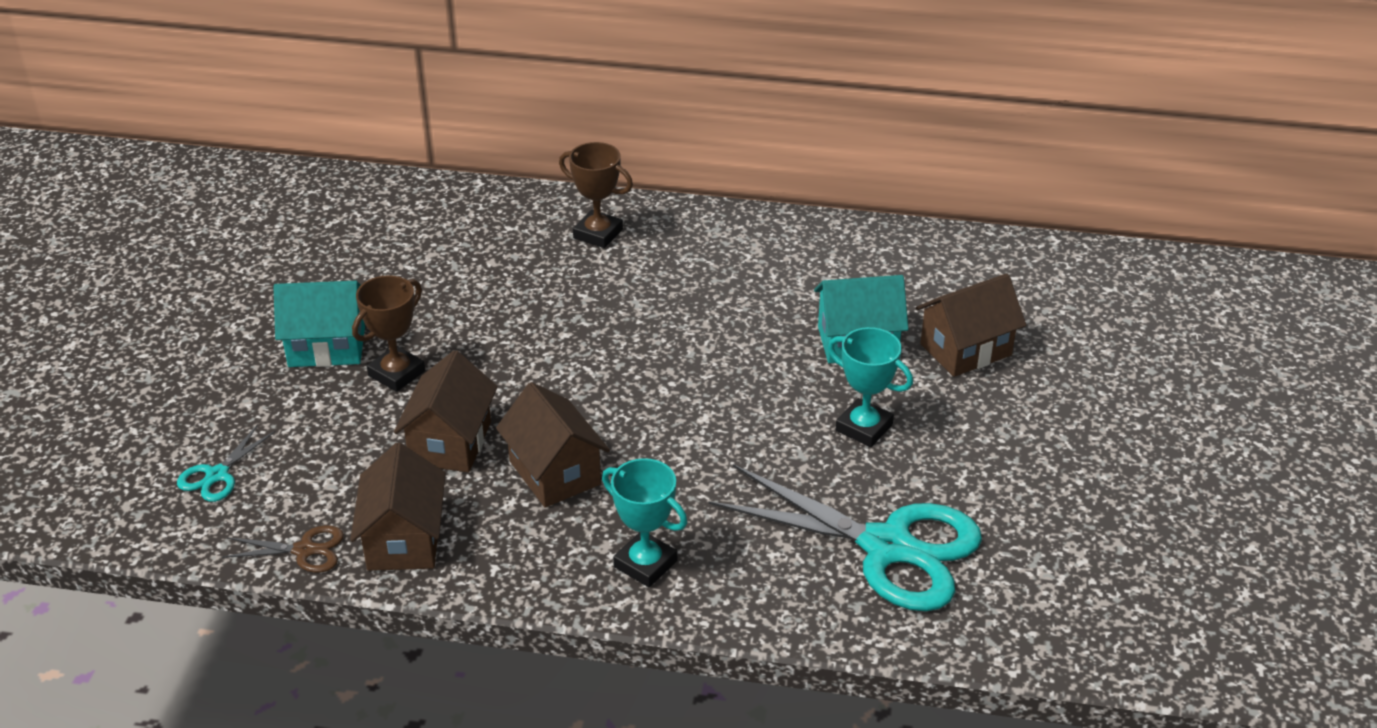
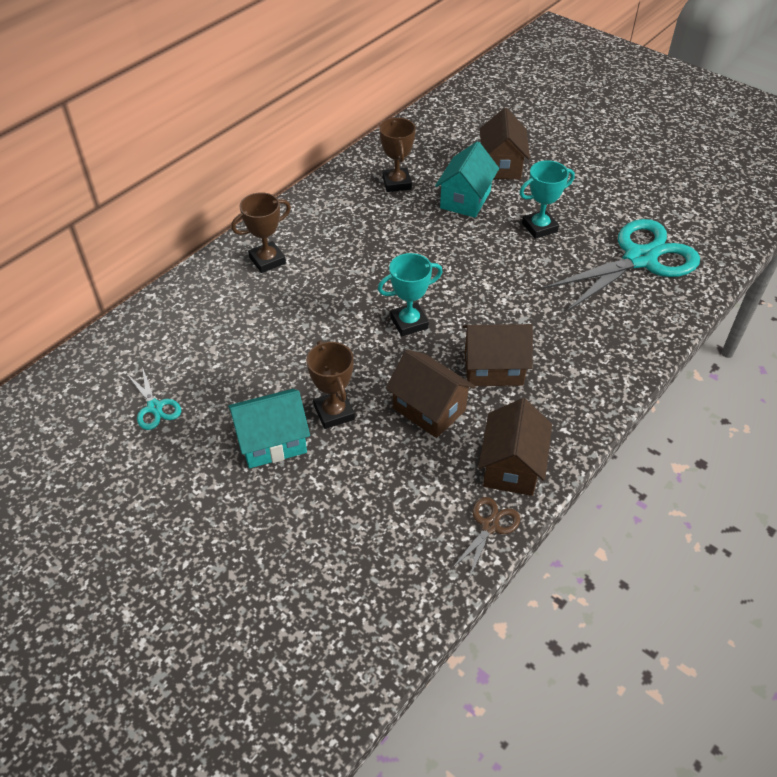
camera: 60 degrees left, 10 degrees up
(217, 475) = (373, 555): turquoise scissors -> turquoise scissors (155, 407)
(327, 347) = (272, 442): turquoise house -> turquoise house turned 45 degrees clockwise
(404, 540) = (511, 466): brown house -> brown house turned 75 degrees clockwise
(645, 564) = (600, 359): turquoise trophy -> turquoise trophy (409, 323)
(833, 274) = (396, 183): none -> brown trophy

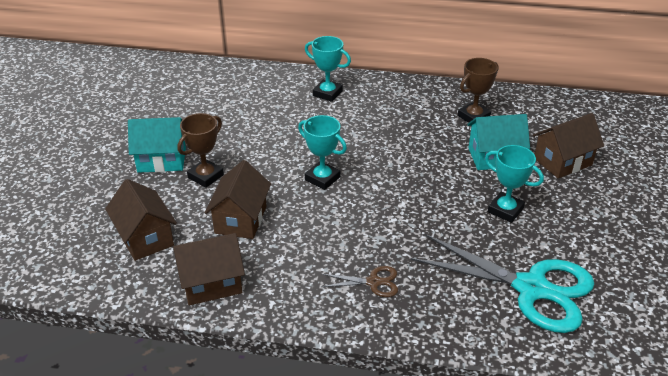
camera: 60 degrees right, 10 degrees down
(155, 407) = (160, 104): turquoise scissors -> none
(267, 260) = (327, 93): brown trophy -> turquoise trophy
(272, 442) = (162, 160): turquoise house -> turquoise house turned 45 degrees counterclockwise
(489, 526) = (145, 291): brown scissors -> brown scissors (373, 282)
(493, 369) = (308, 239): brown house -> brown house (145, 238)

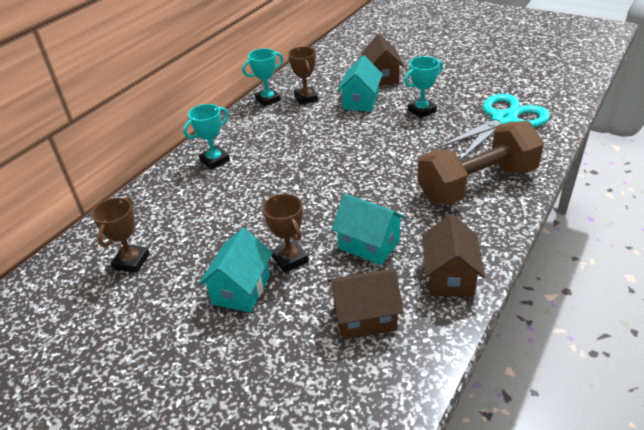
camera: 65 degrees left, 0 degrees up
(178, 96) = (131, 261): none -> brown trophy
(240, 220) = (369, 245): brown house -> turquoise house
(322, 178) = (337, 186): turquoise trophy -> turquoise trophy (268, 100)
(373, 282) = (477, 184): brown scissors -> brown dumbbell

